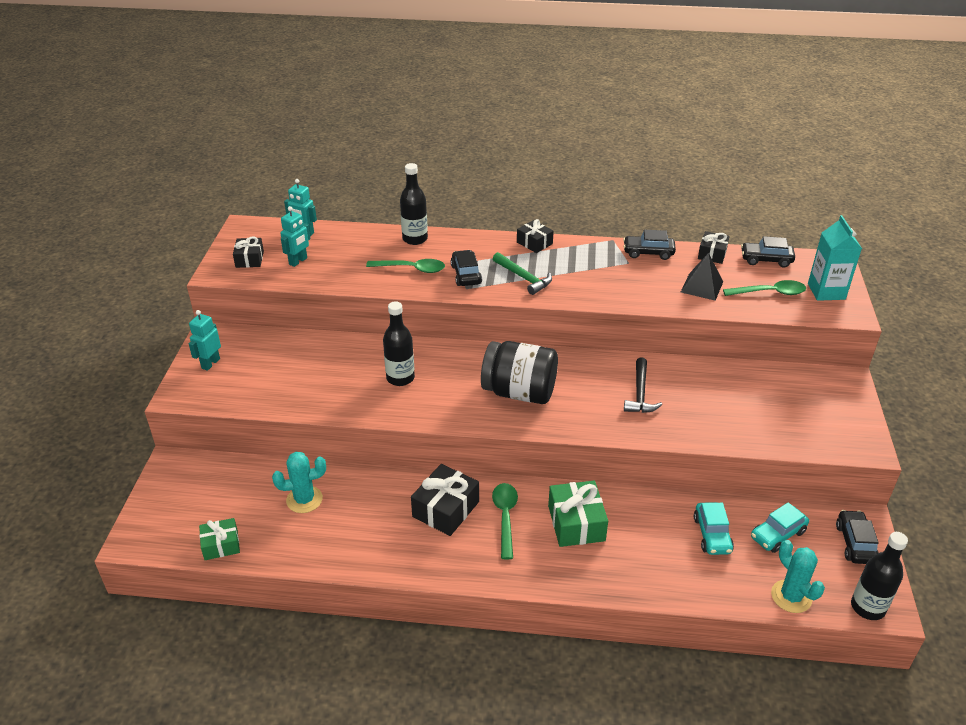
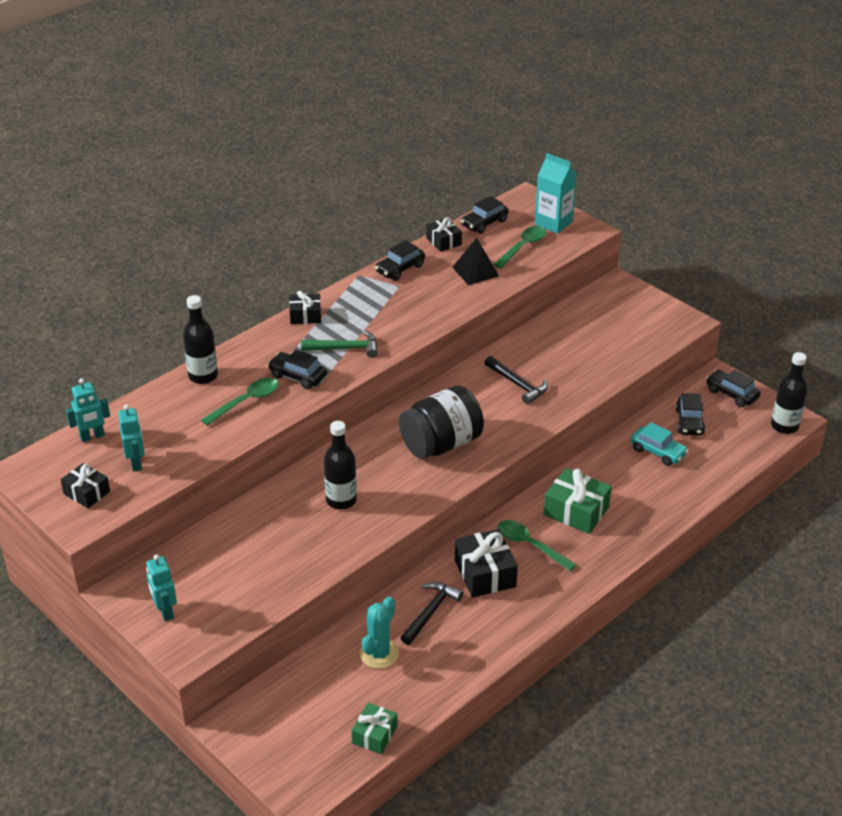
camera: 50 degrees left, 0 degrees up
(373, 502) = (430, 612): none -> black hammer
(777, 534) = (689, 422): turquoise car -> black car
(791, 596) = (744, 452): turquoise cactus -> none

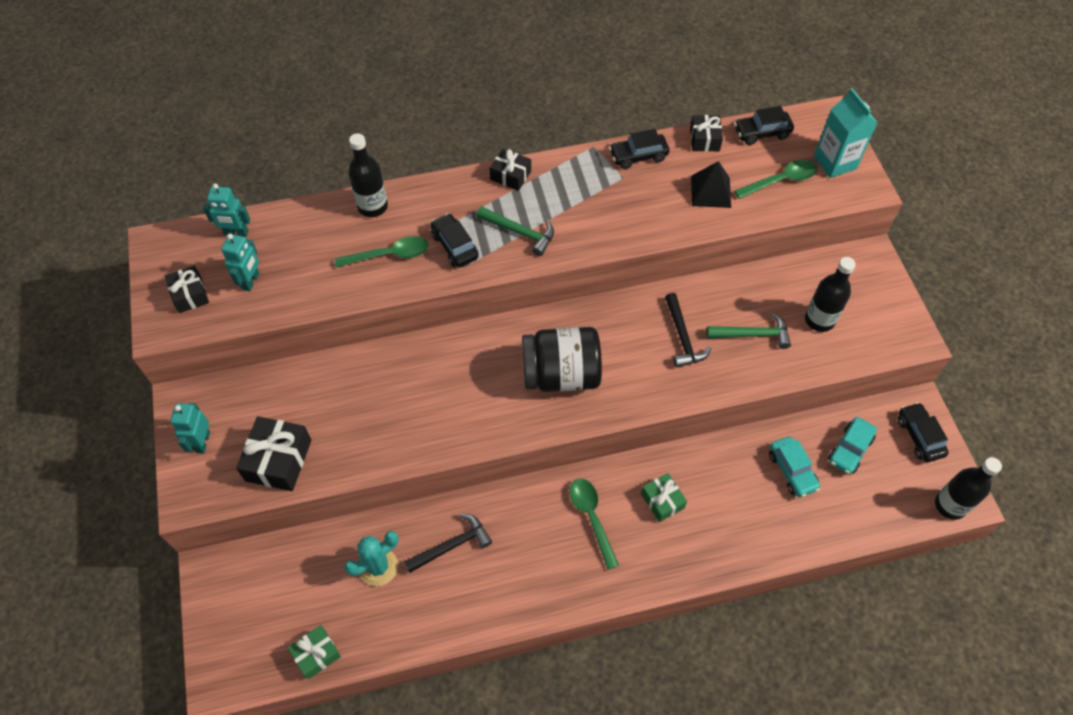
camera: 30 degrees right, 20 degrees up
(341, 500) = (427, 395): black bottle -> black bottle (819, 320)
(485, 573) = (529, 528): black gift -> black gift (278, 460)
(569, 363) = (752, 334): none -> green hammer
(576, 511) = (662, 501): green gift -> green gift, size x0.63
(689, 422) = (850, 450): black car -> turquoise car

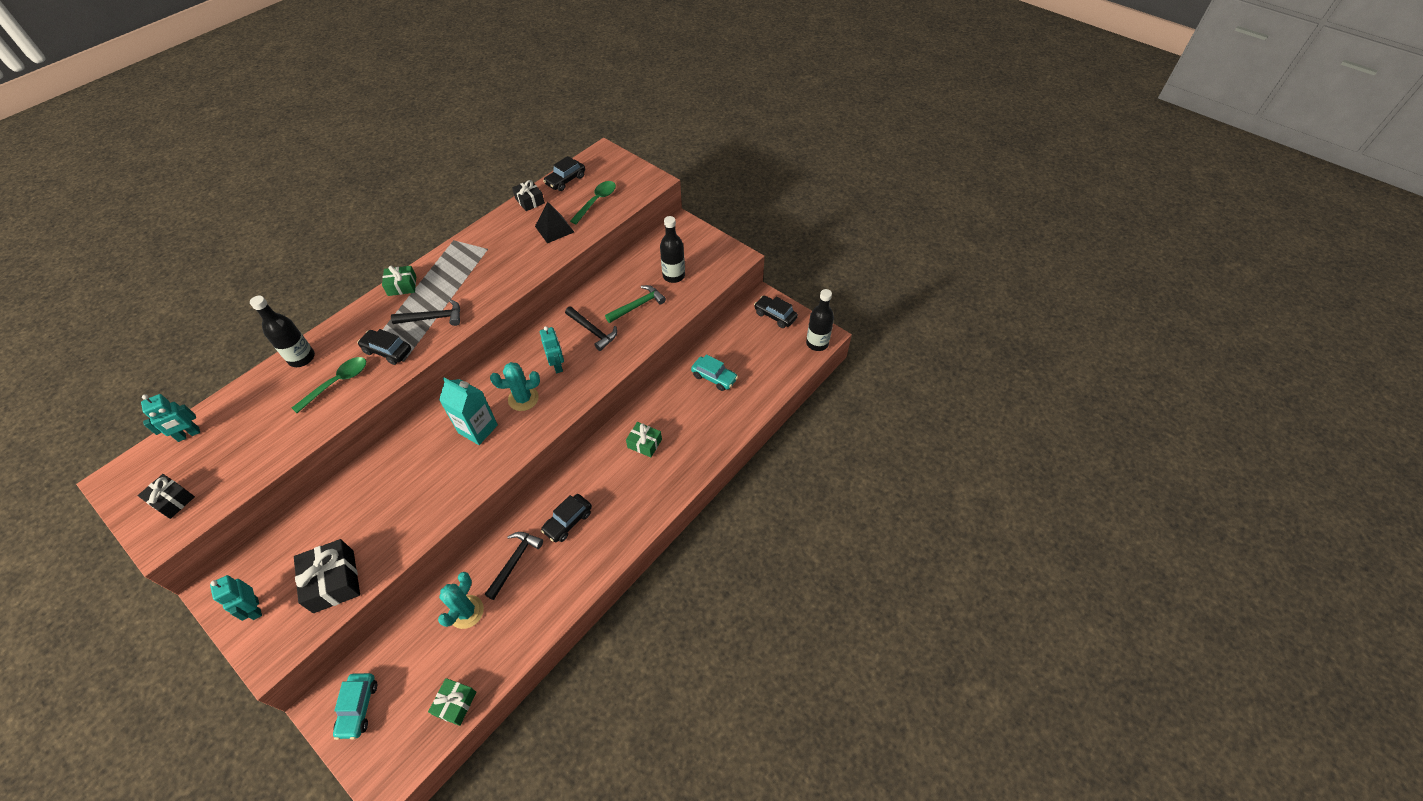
camera: 35 degrees left, 5 degrees down
(251, 281) = (225, 461): turquoise robot -> turquoise robot (557, 365)
(510, 175) = (402, 286): black gift -> green gift
(520, 232) = (433, 318): green hammer -> black hammer
(561, 375) = (523, 399): black jar -> turquoise cactus
(591, 518) = (604, 482): green spoon -> none
(638, 156) = (490, 231): black car -> black car (568, 521)
(835, 162) = (624, 176): turquoise carton -> turquoise carton (478, 429)
(850, 450) = (740, 346): turquoise car -> turquoise car (358, 707)

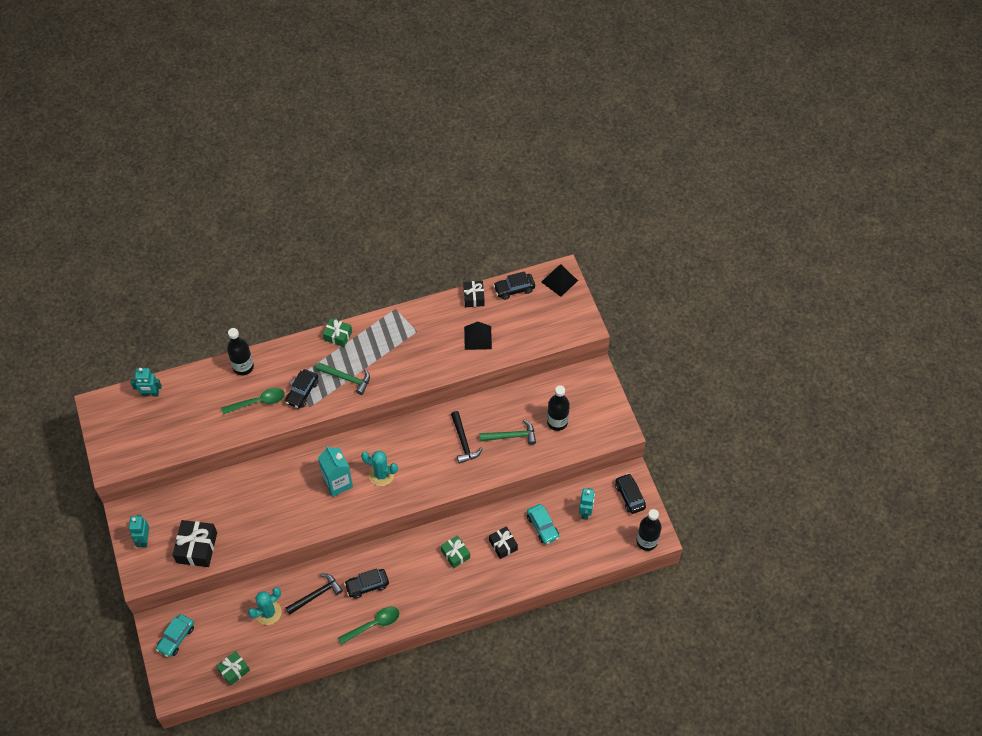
camera: 30 degrees right, 5 degrees up
(172, 500) = (126, 441): black gift -> black gift (503, 545)
(387, 351) = (302, 392): black car -> black car turned 120 degrees counterclockwise
(433, 318) = (346, 378): black hammer -> green hammer
(557, 365) = (420, 459): turquoise robot -> turquoise robot (585, 512)
(596, 201) = (526, 326): green spoon -> green spoon (373, 624)
(604, 159) = (559, 281): none -> black pyramid

